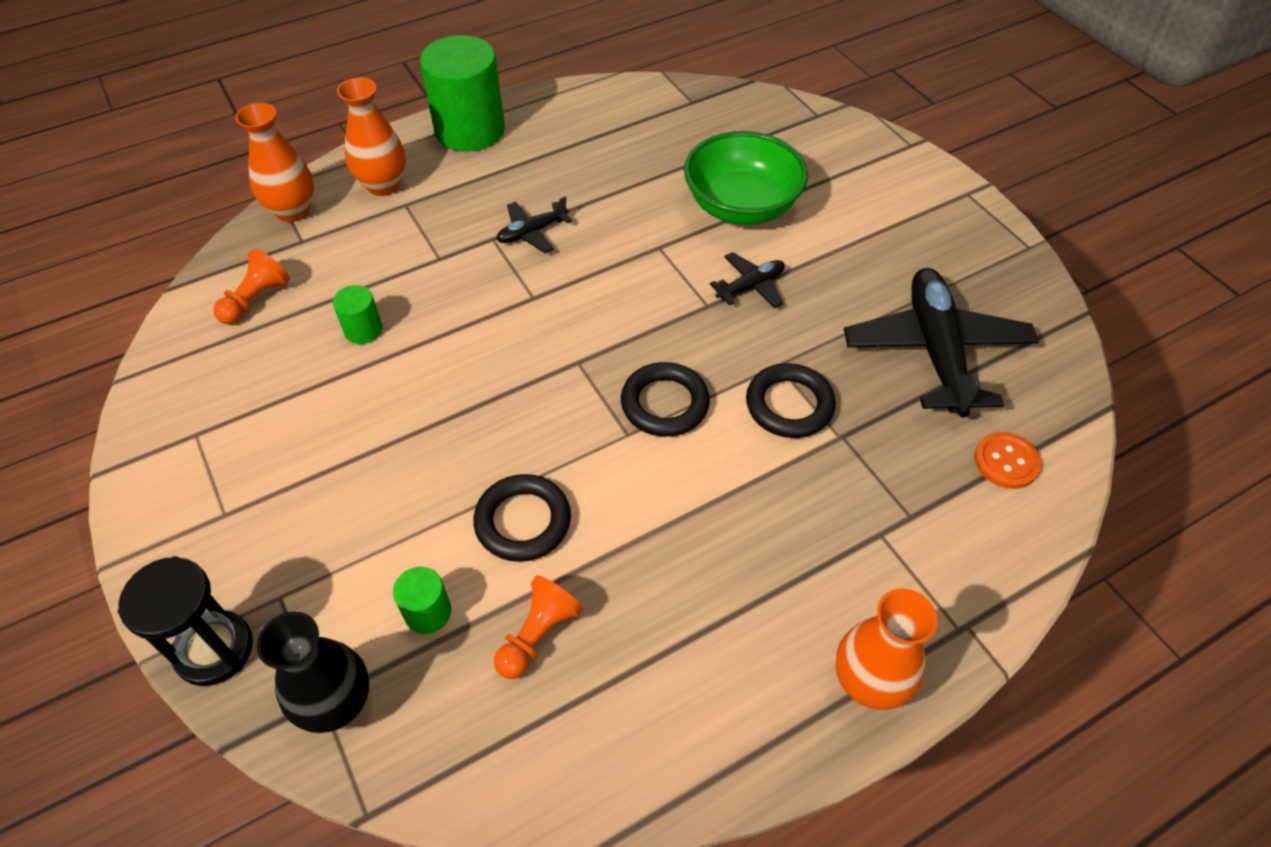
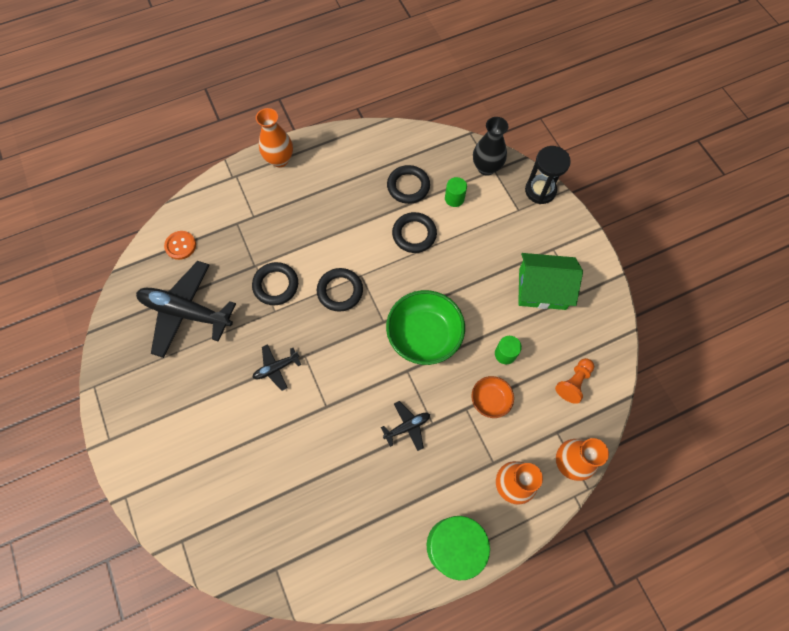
camera: 175 degrees left, 15 degrees up
(270, 435) = (542, 289): none -> green house
(399, 270) = (490, 400): none -> orange bowl
(538, 635) = (408, 186): orange pawn -> black ring
(741, 206) = (265, 440): green bowl -> green bowl (424, 336)
(936, 351) = (186, 312): black plane -> black plane turned 105 degrees clockwise

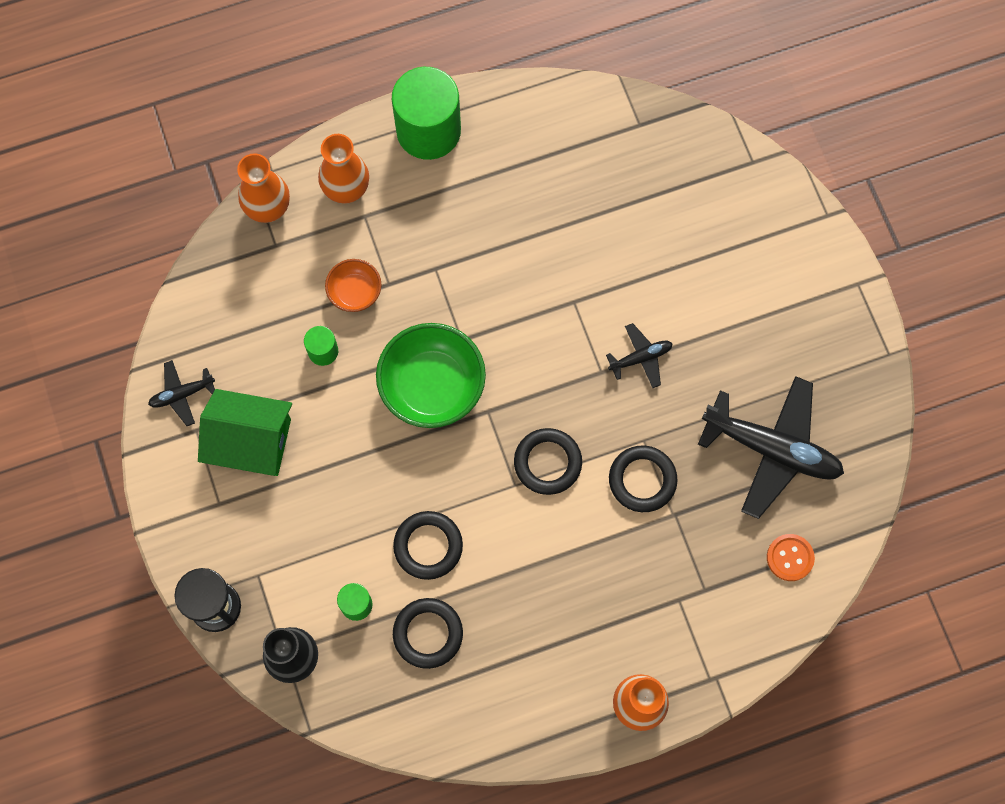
camera: 175 degrees left, 5 degrees up
(407, 427) = (469, 268): black plane -> black plane (182, 394)
(573, 382) = (238, 305): orange pawn -> none

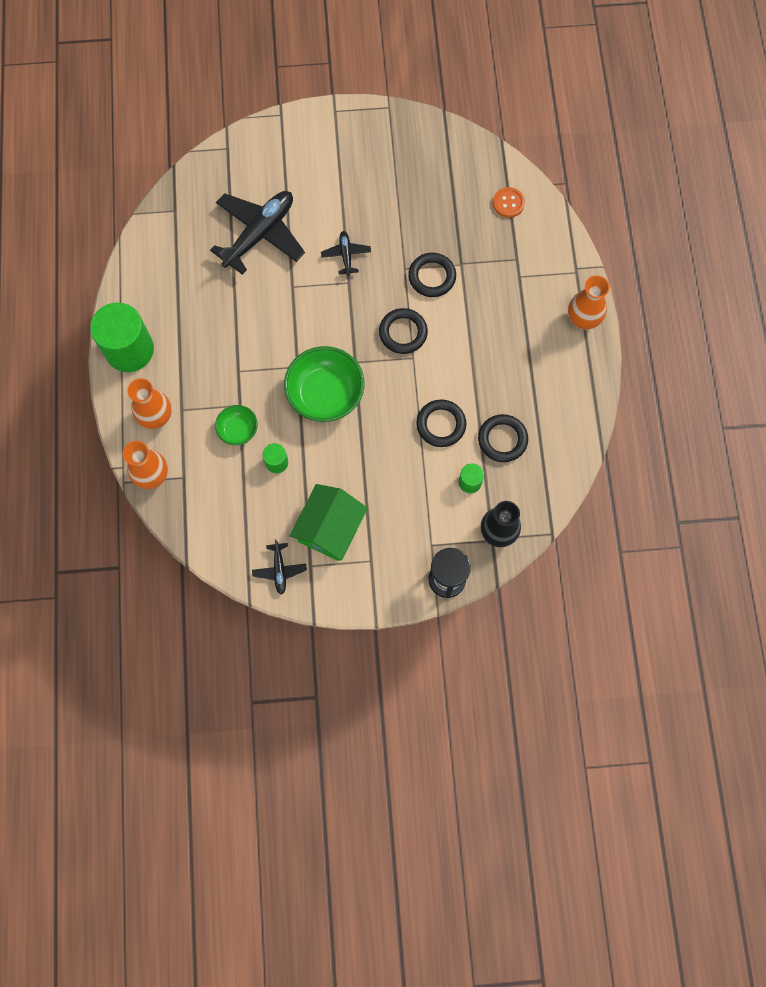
camera: 75 degrees left, 0 degrees up
(355, 292) = (238, 430): orange bowl -> green bowl
(771, 449) = (433, 193): black plane -> black plane (260, 234)

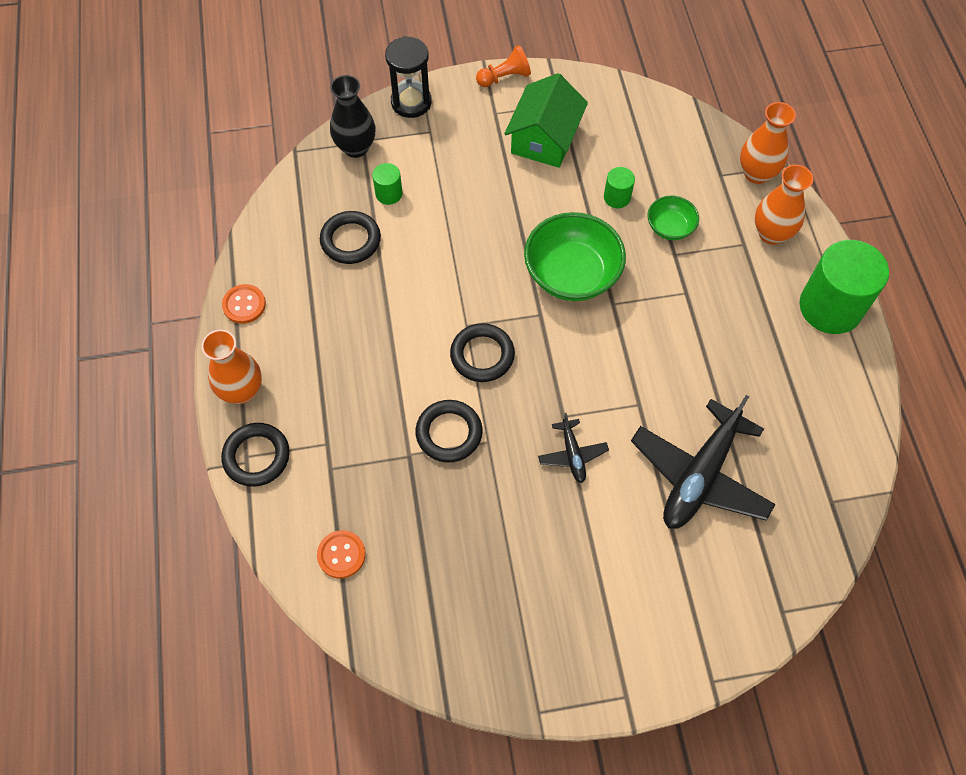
camera: 175 degrees right, 10 degrees down
(279, 570) = (593, 98): black plane -> none
(358, 601) = (504, 77): none -> orange pawn
(441, 424) = (426, 251): black ring -> black ring (256, 456)
(586, 389) = (244, 305): none -> orange button

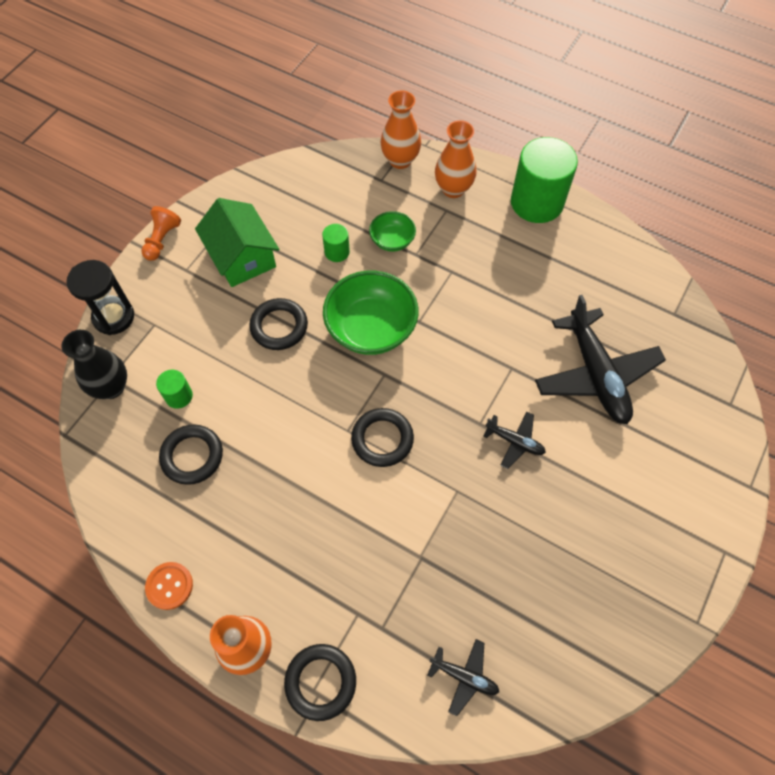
camera: 50 degrees left, 0 degrees up
(341, 555) = (464, 676): orange button -> black plane
(449, 433) = (427, 513): black ring -> black ring (279, 326)

